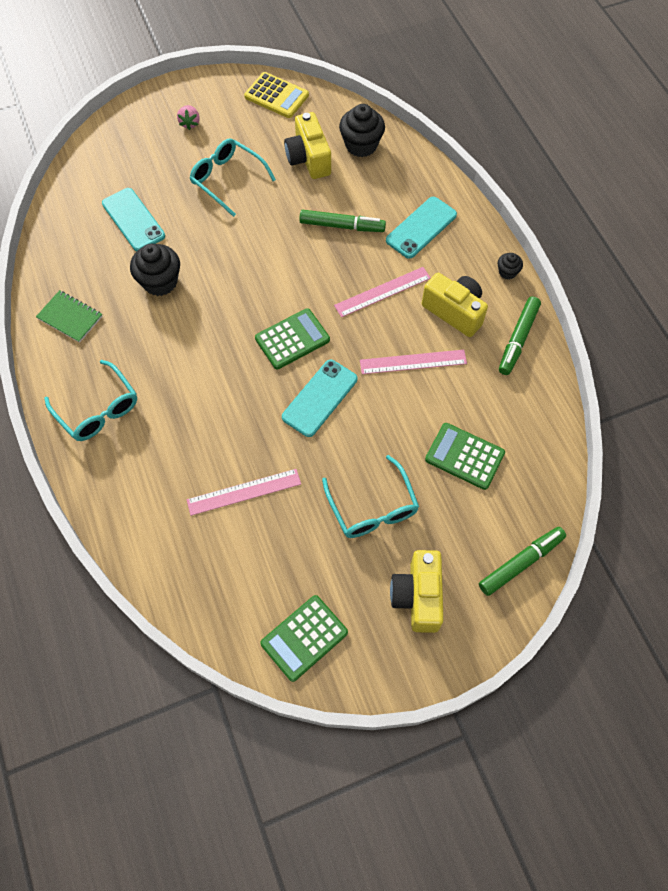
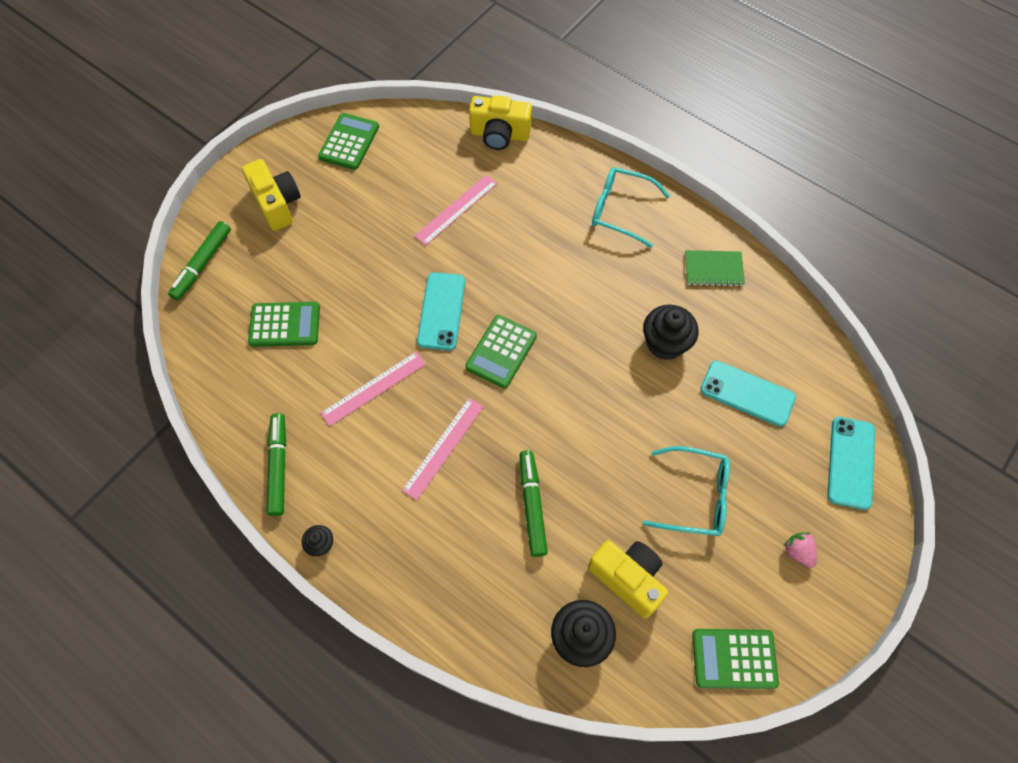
camera: 150 degrees right, 0 degrees up
(276, 96) = (734, 658): yellow calculator -> green calculator
(342, 226) = (532, 505): green marker -> green marker turned 105 degrees clockwise
(372, 508) = (345, 247): turquoise glasses -> none
(421, 228) = (444, 552): turquoise phone -> turquoise phone (850, 462)
(454, 311) = (358, 464): yellow camera -> yellow camera (499, 135)

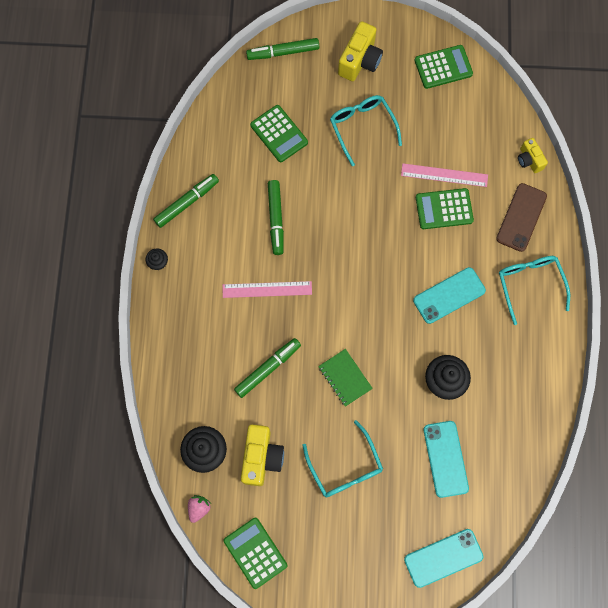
camera: 55 degrees right, 10 degrees up
(346, 246) = (362, 127): none -> turquoise glasses
(374, 388) = (276, 219): pink ruler -> green marker
(441, 311) = (359, 221): turquoise phone -> turquoise phone (449, 295)
(499, 135) = (529, 160): yellow camera -> yellow camera, size x0.59
(501, 352) = (358, 279): green calculator -> green calculator (444, 209)
(550, 175) = (521, 217): none -> brown phone
(713, 269) = (529, 379): green notebook -> green notebook (345, 378)
(798, 552) = (353, 555): pink strawberry -> pink strawberry (199, 508)

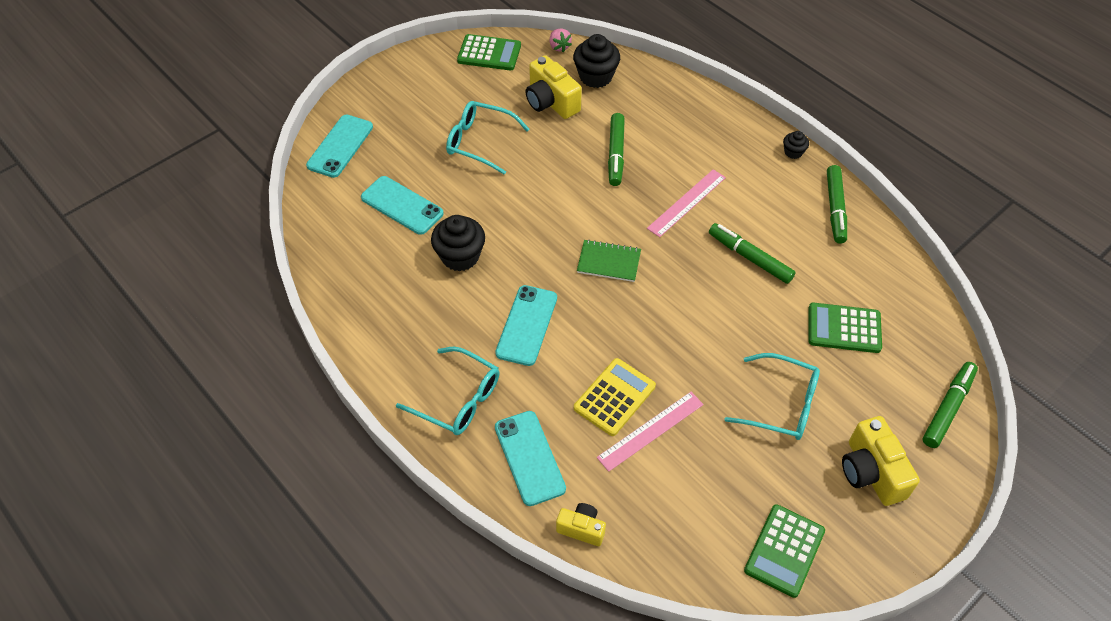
camera: 135 degrees right, 20 degrees down
(345, 378) = (547, 194): green notebook -> green notebook (609, 262)
(444, 209) = (614, 397): green calculator -> yellow calculator
(521, 217) = (529, 458): brown phone -> turquoise phone

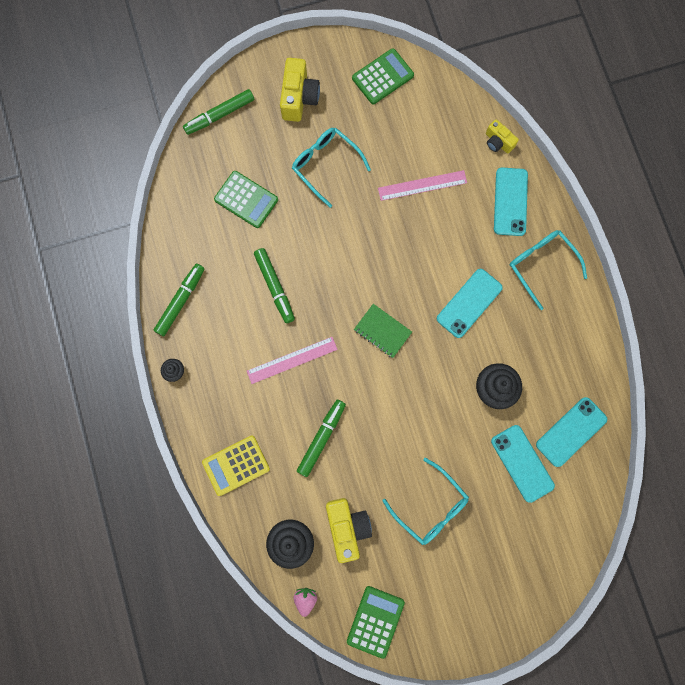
camera: 155 degrees left, 25 degrees up
(340, 146) = (553, 558): turquoise phone -> turquoise phone (571, 432)
(489, 53) = (375, 621): green calculator -> green calculator turned 75 degrees clockwise
(614, 397) = (434, 219): yellow calculator -> yellow calculator (236, 465)

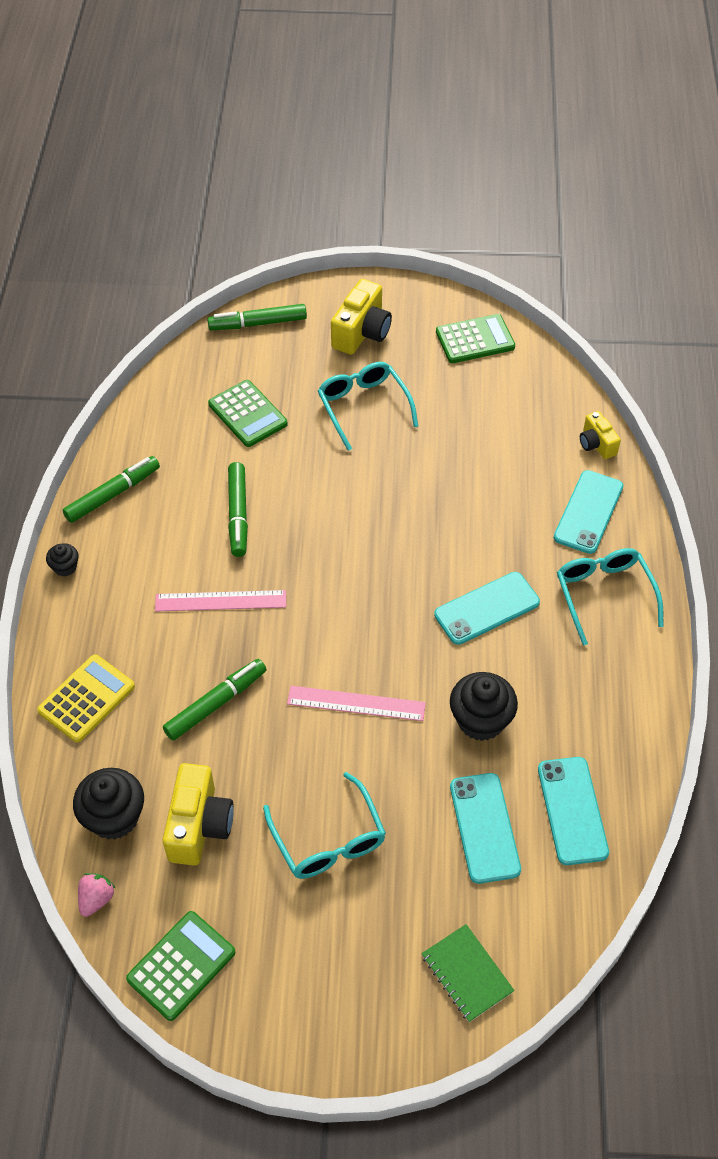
camera: 20 degrees right, 25 degrees down
(236, 465) = (86, 699): yellow calculator -> yellow calculator turned 135 degrees clockwise
(382, 331) = (355, 605): green notebook -> green notebook (467, 974)
(422, 185) = (478, 462): pink ruler -> pink ruler (356, 703)
(571, 432) = (572, 810): turquoise phone -> turquoise phone turned 75 degrees counterclockwise

